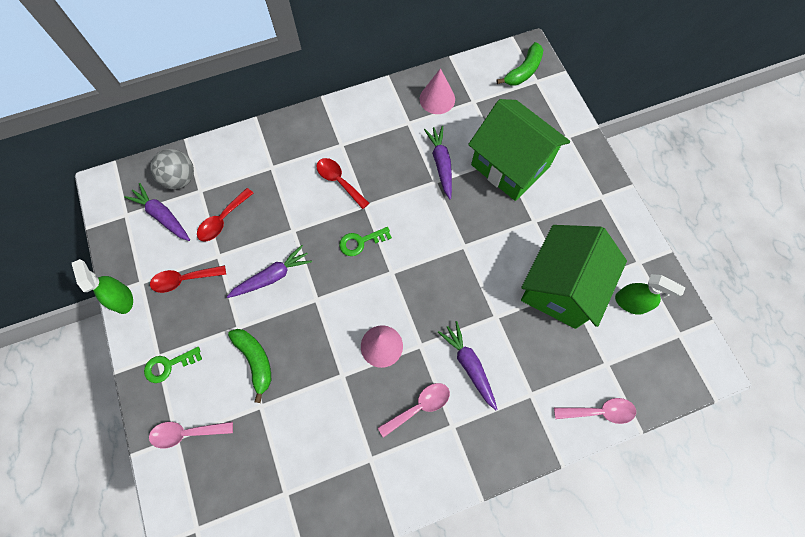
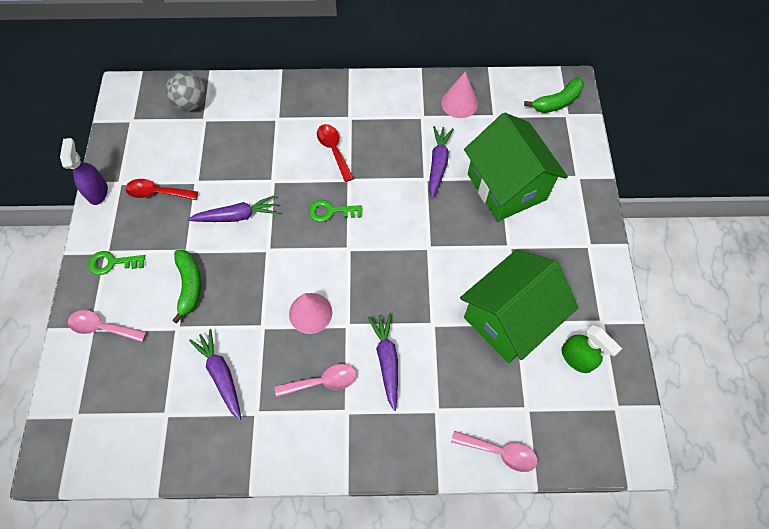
camera: 20 degrees right, 5 degrees down
(122, 298) = (97, 191): green spray bottle -> purple spray bottle
(162, 216) = (162, 131): purple carrot -> purple carrot (221, 375)
(222, 220) = (213, 151): red spoon -> none

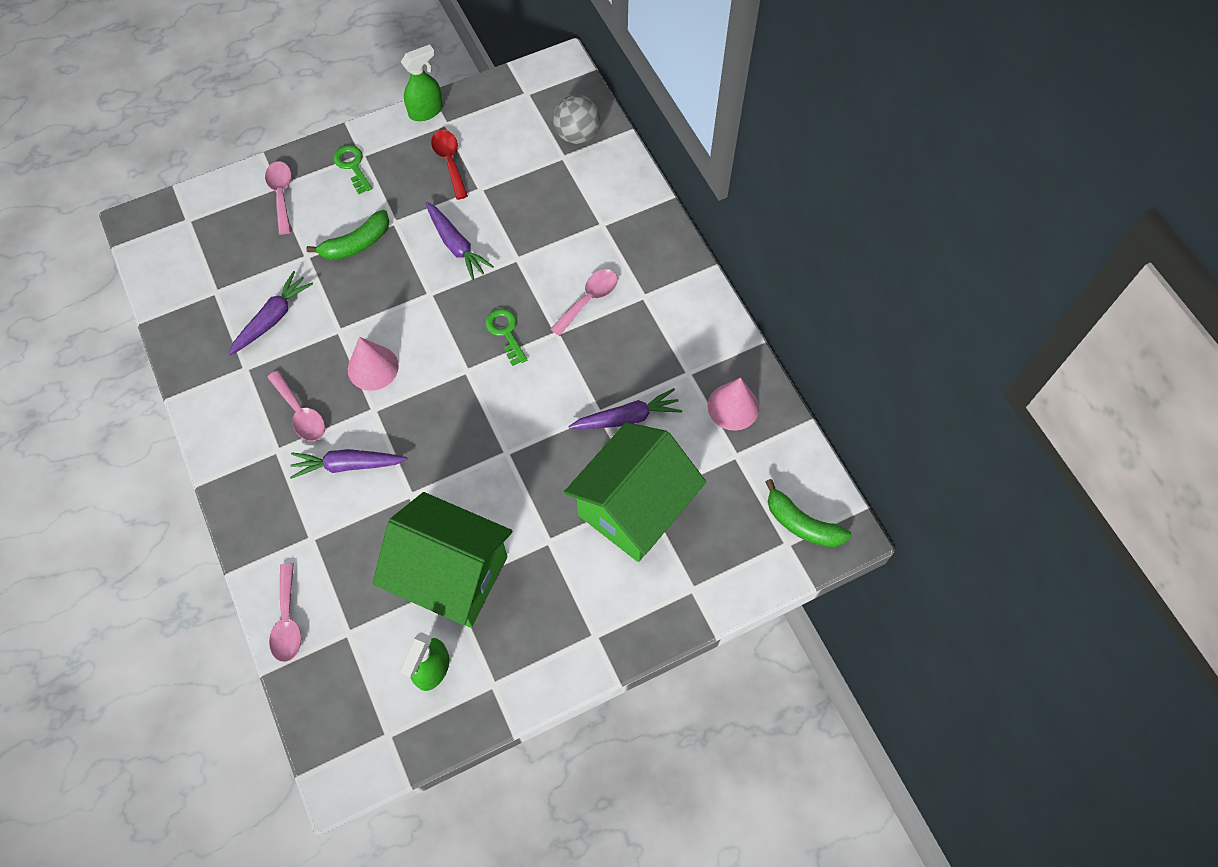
camera: 65 degrees right, 0 degrees up
(97, 191) = (426, 111): purple spray bottle -> green spray bottle
(333, 150) = (589, 299): red spoon -> pink spoon
(387, 361) = (348, 465): purple carrot -> purple carrot turned 150 degrees counterclockwise

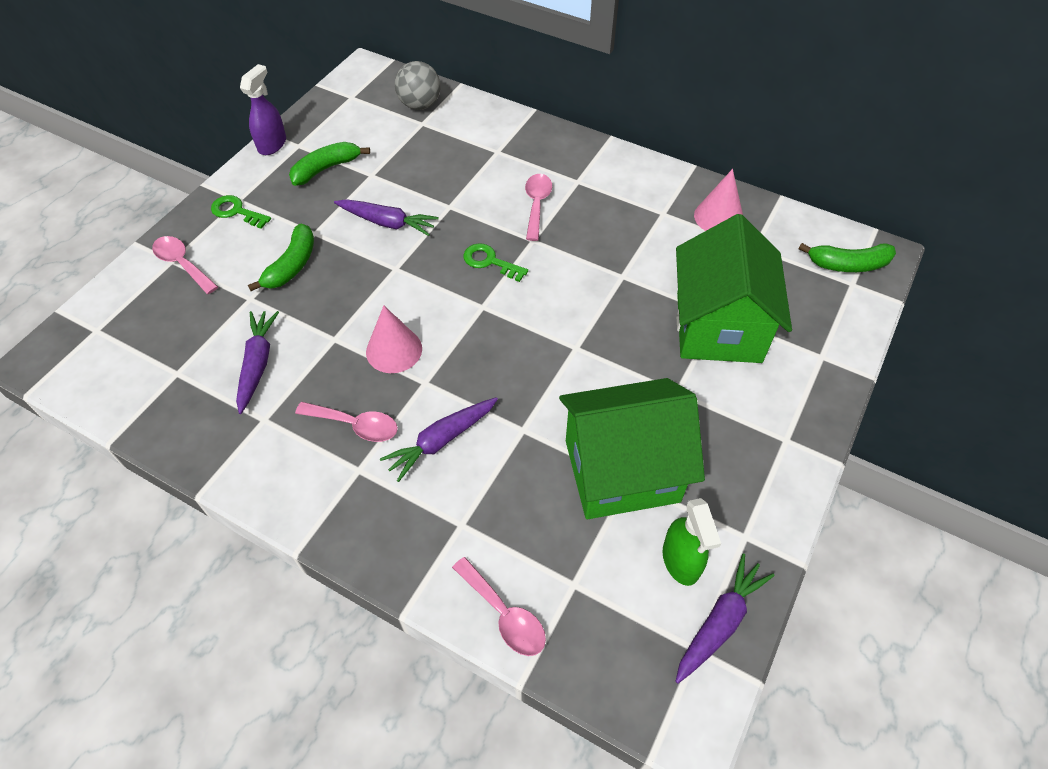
camera: 35 degrees left, 10 degrees down
(426, 111) = (272, 144): green spray bottle -> purple spray bottle
(449, 161) = (326, 169): red spoon -> green banana
(626, 418) = (648, 268): purple carrot -> purple carrot (719, 622)

